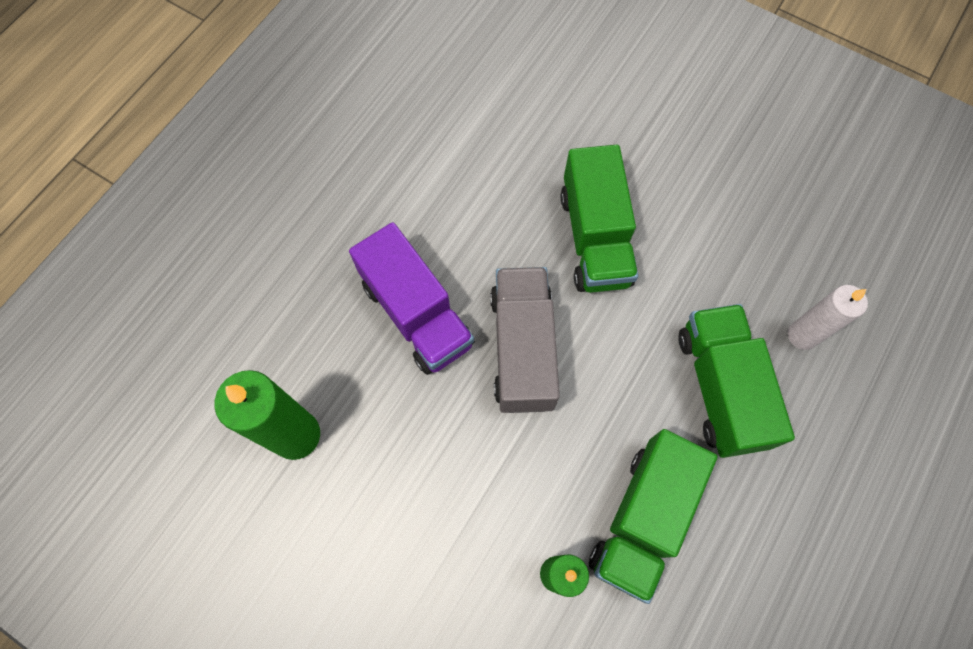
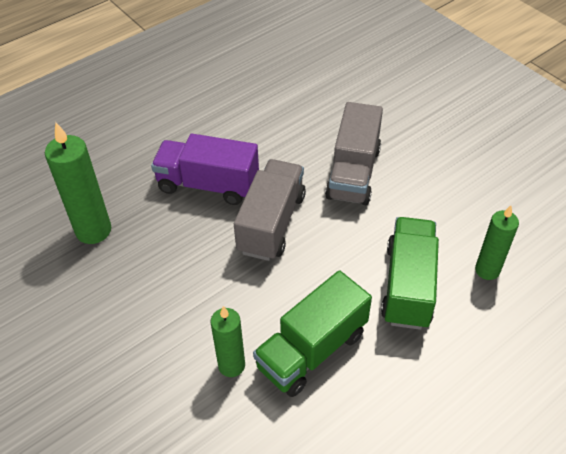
camera: 20 degrees right, 20 degrees down
(417, 314) = (208, 185): purple truck -> purple truck turned 120 degrees clockwise
(594, 238) = (353, 173): green truck -> grey truck
(802, 335) = (487, 270): white candle -> green candle

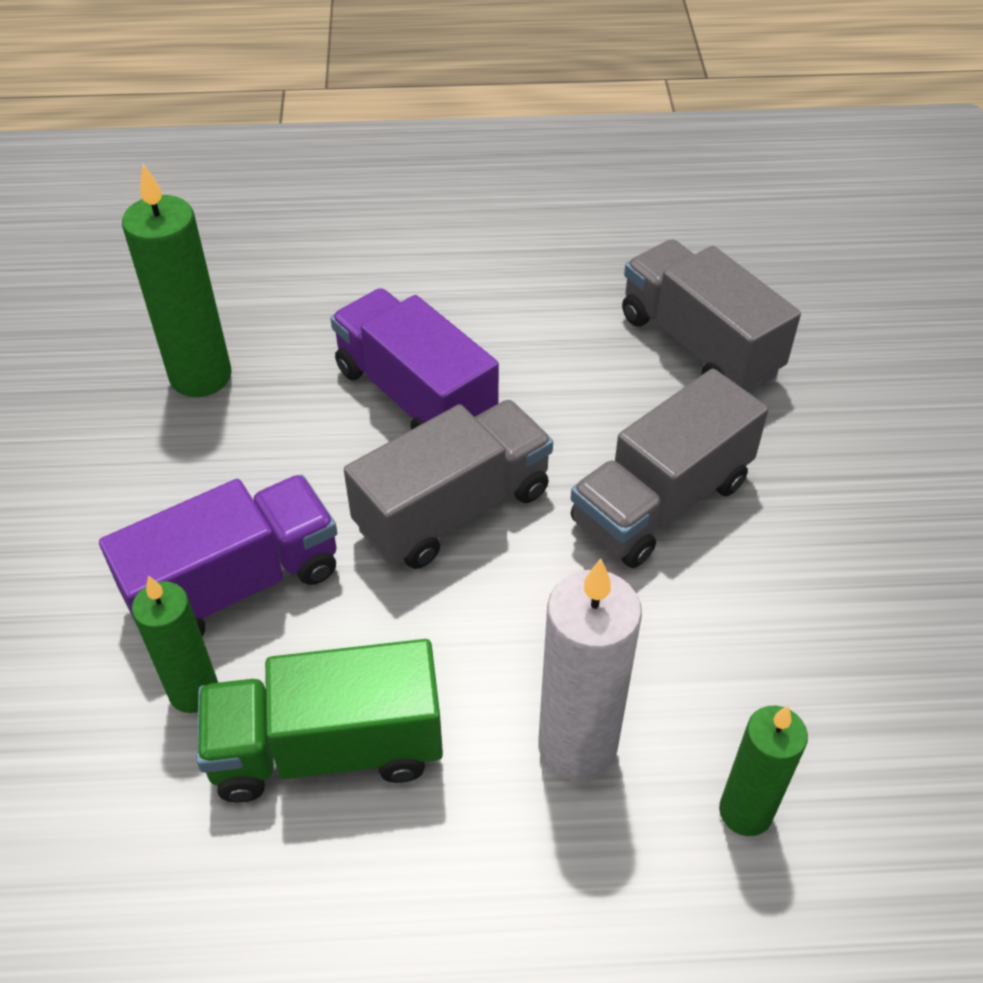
camera: 35 degrees right, 0 degrees up
(205, 311) = (235, 585): none -> purple truck
(310, 100) = (699, 344): none -> grey truck
(408, 285) = (577, 746): green truck -> white candle

